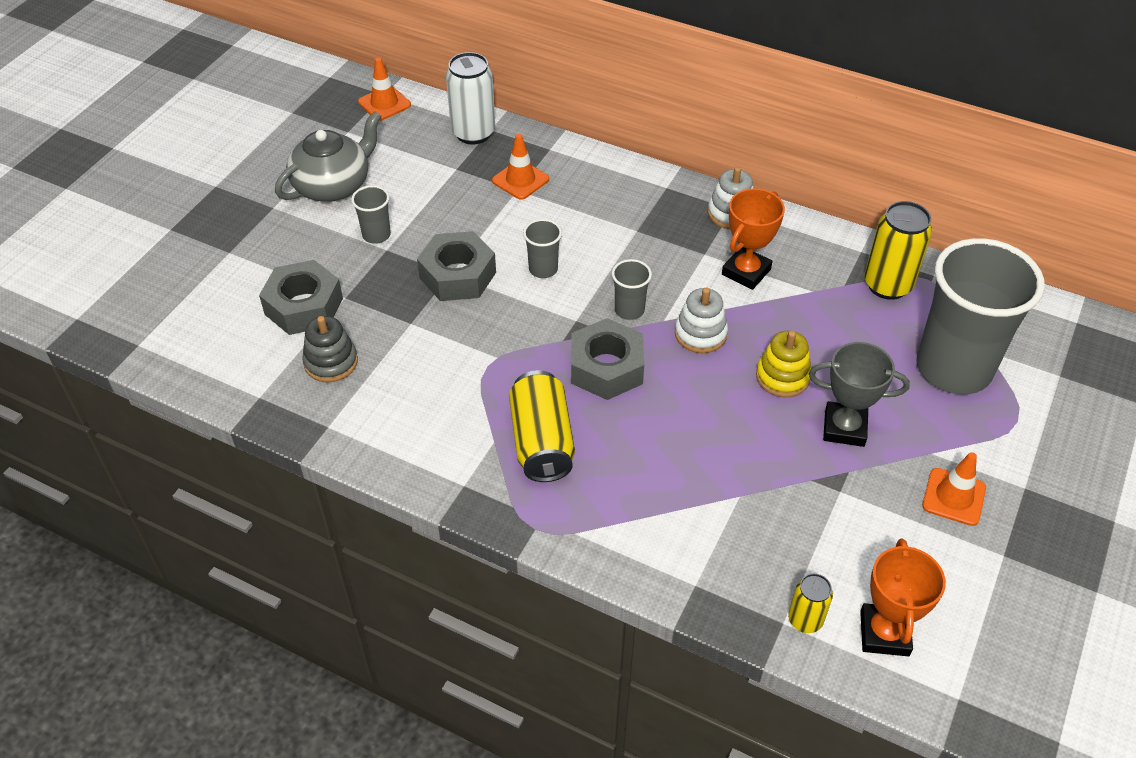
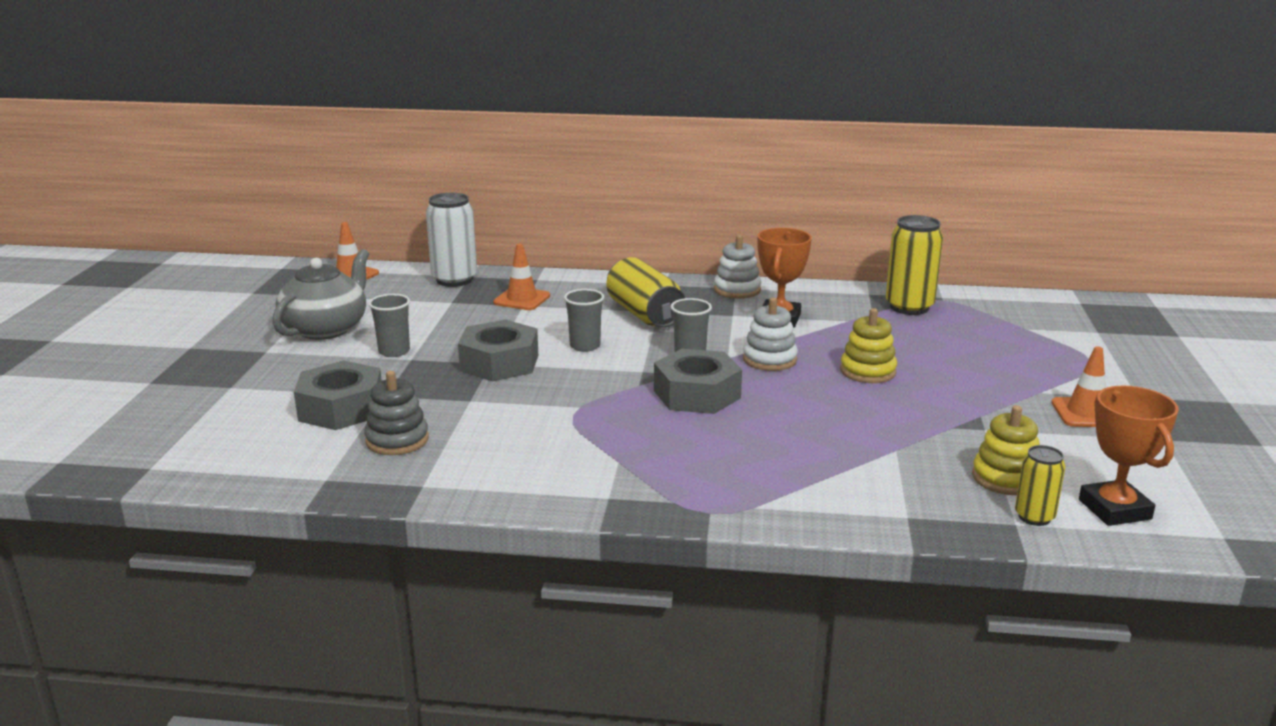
camera: 20 degrees left, 25 degrees down
(542, 441) = (669, 452): yellow can -> yellow can (644, 314)
(813, 563) = (1005, 478): none -> yellow stacking toy
(844, 428) = (951, 391): grey trophy -> none
(953, 368) = (1009, 342): grey cup -> none

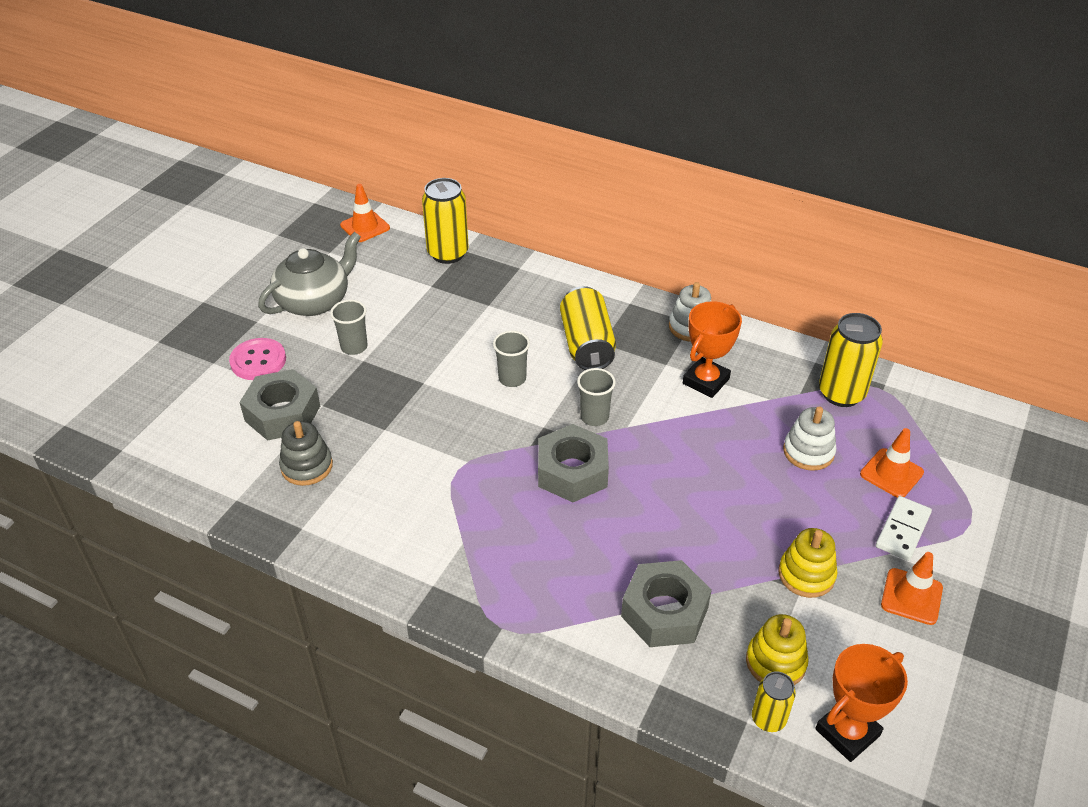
camera: 20 degrees right, 20 degrees up
(286, 377) = (258, 361): none -> pink button
(454, 280) = (448, 253): white can -> yellow can
(499, 363) = (430, 384): grey nut -> grey nut (664, 612)
(522, 299) = (491, 296): orange traffic cone -> orange traffic cone (891, 473)
(769, 359) = (663, 439): white stacking toy -> white stacking toy (808, 452)
(867, 371) = (742, 480): yellow stacking toy -> yellow stacking toy (806, 575)
(1039, 376) = (902, 530): none -> white domino
(1114, 509) = (847, 732): orange trophy -> orange trophy turned 45 degrees clockwise

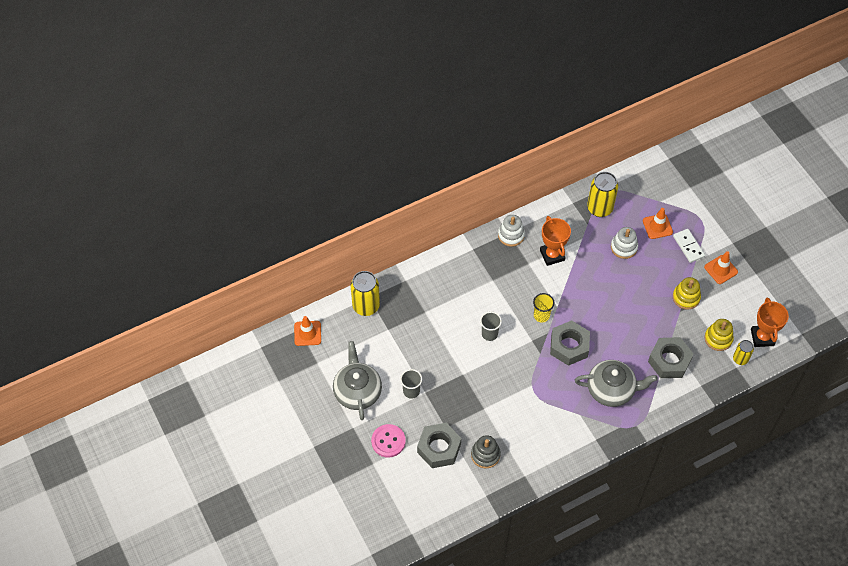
camera: 55 degrees left, 15 degrees up
(541, 560) = (611, 390): none -> grey teapot
(587, 344) = (489, 287): yellow can -> none
(594, 417) = (541, 315): grey cup -> yellow cup

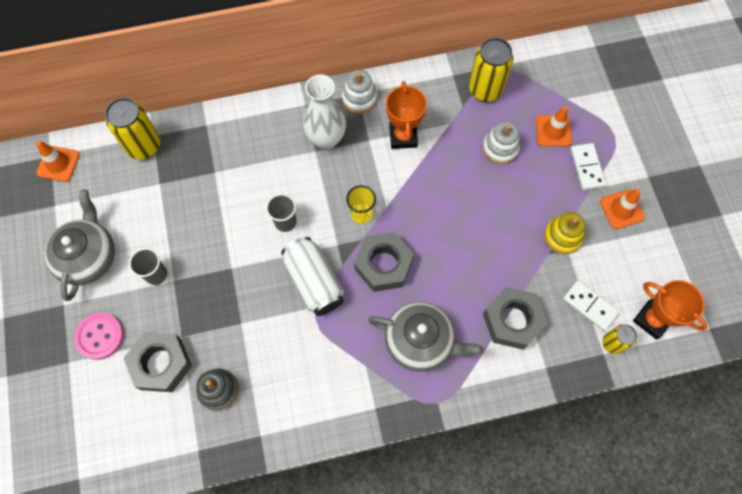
camera: 15 degrees right, 10 degrees up
(497, 270) = (326, 139): none -> white vase
(524, 369) = (314, 282): none -> white can
(718, 338) = (589, 306): yellow stacking toy -> white domino
(762, 337) = (652, 320): orange trophy -> orange trophy turned 60 degrees counterclockwise

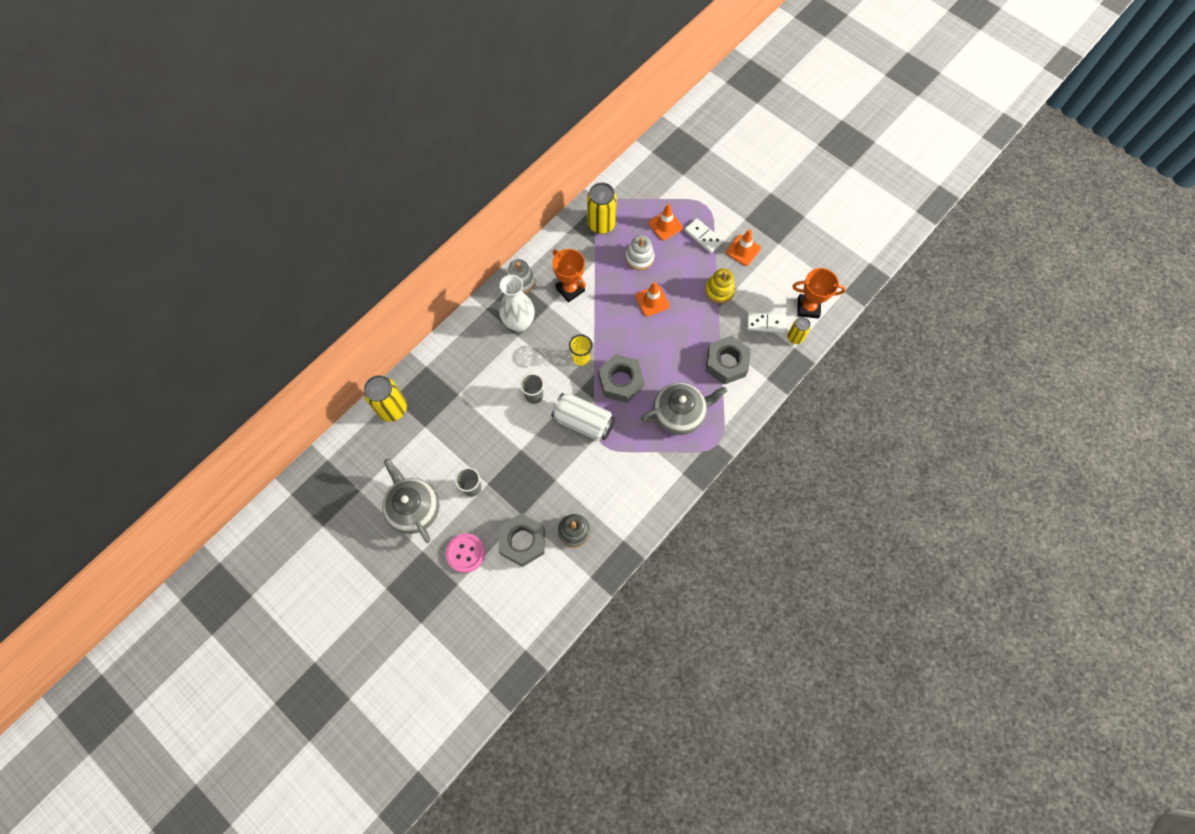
camera: 35 degrees left, 0 degrees up
(58, 164) = (338, 461): orange traffic cone -> orange traffic cone (652, 301)

